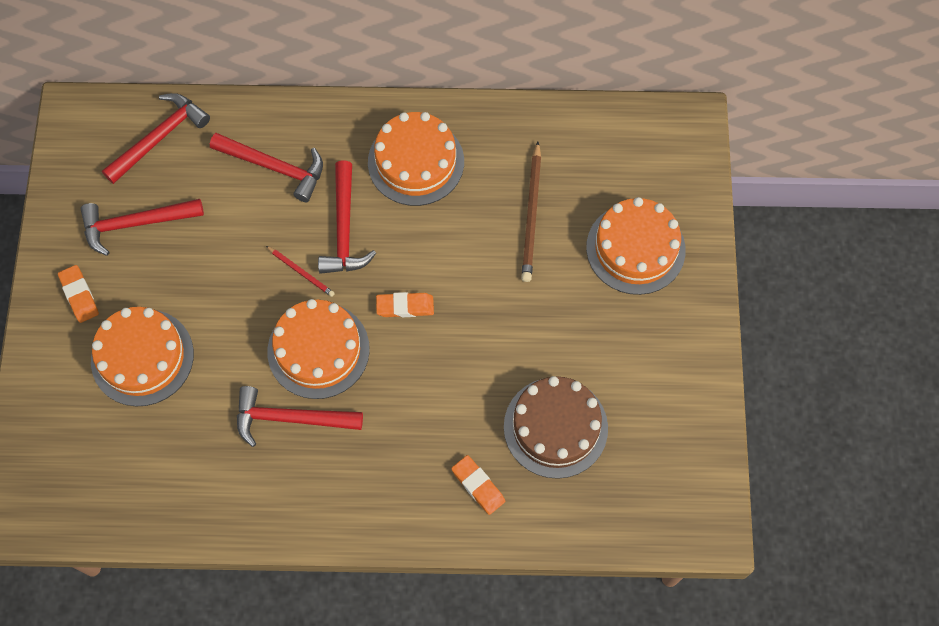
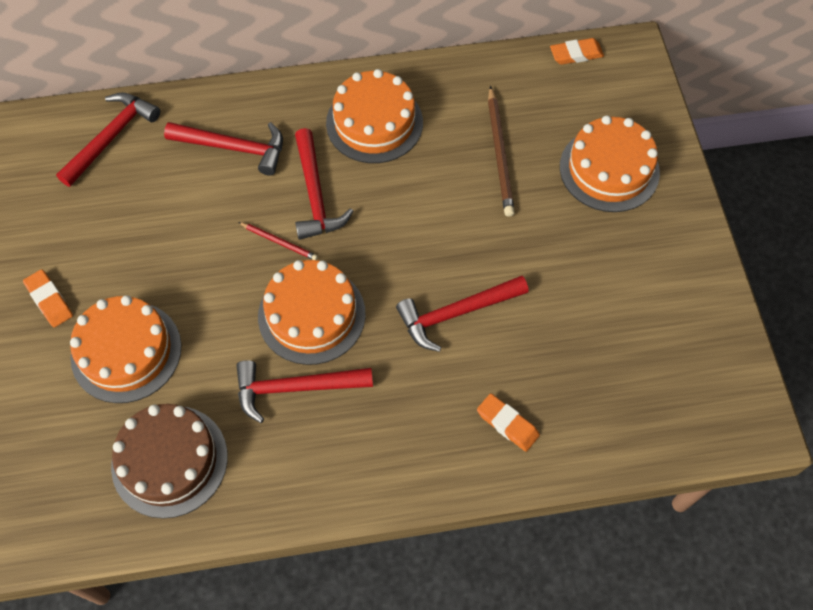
camera: 10 degrees left, 5 degrees down
(135, 223) = (99, 221): red hammer -> red hammer (456, 313)
(405, 306) = (392, 259): orange eraser -> orange eraser (576, 54)
(555, 427) = (573, 351): brown cake -> brown cake (169, 461)

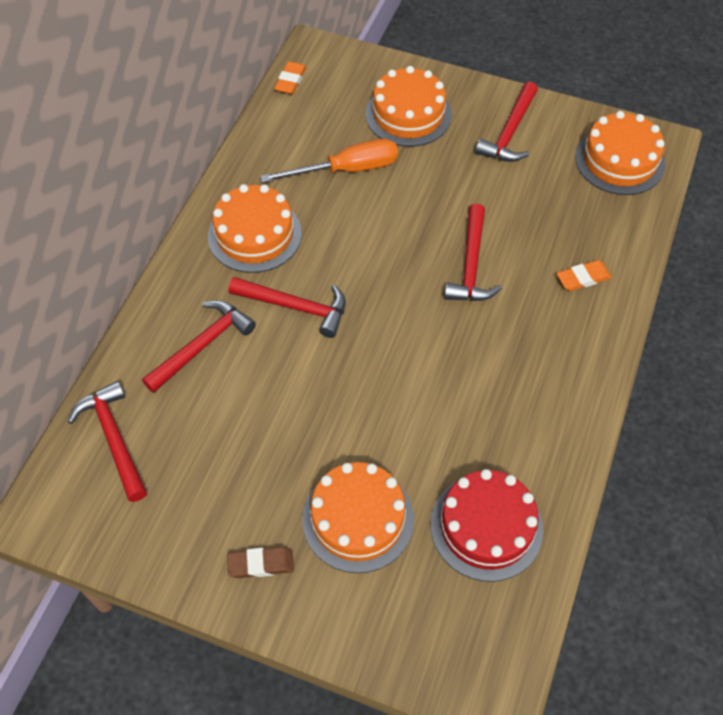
camera: 60 degrees left, 5 degrees down
(49, 300) = (261, 564): orange eraser -> brown eraser
(169, 461) = (486, 527): brown cake -> red cake
(279, 242) = (325, 353): red pencil -> none
(295, 388) = (471, 403): red hammer -> red hammer (509, 132)
(311, 315) = (411, 361): orange cake -> orange cake (619, 160)
(500, 154) = (347, 170): brown pencil -> orange screwdriver

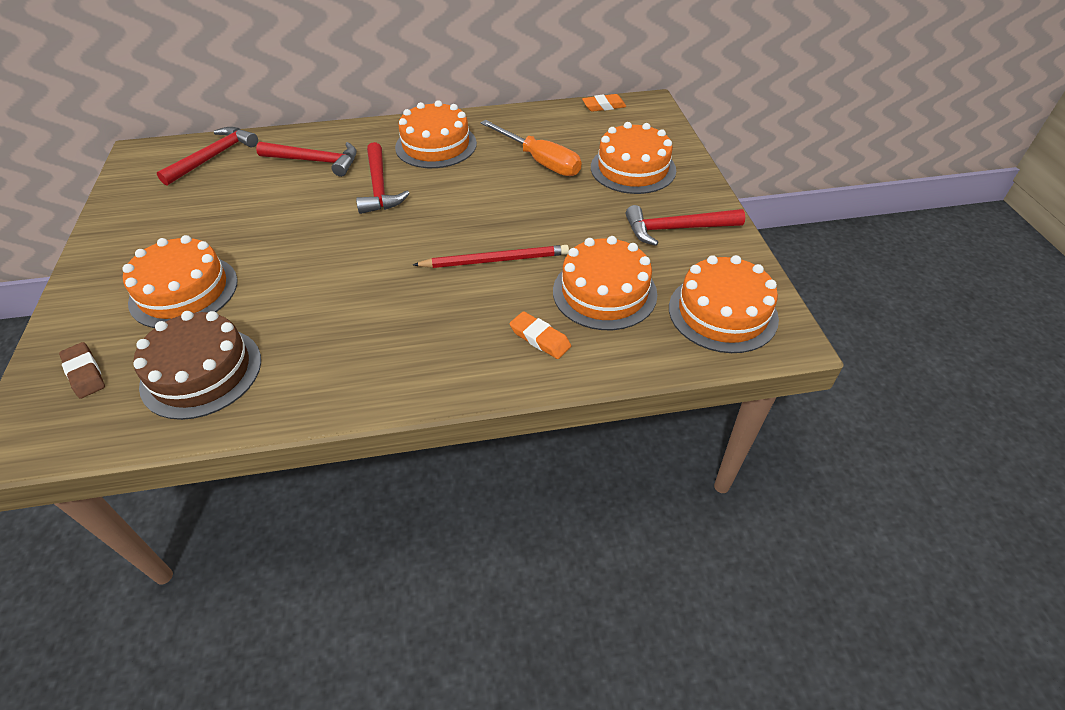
camera: 60 degrees right, 10 degrees down
(261, 564) = (125, 257): brown eraser -> brown eraser (85, 373)
(471, 265) = (495, 260): red hammer -> red pencil
(486, 527) = (201, 372): red cake -> brown cake
(556, 215) = (604, 292): none -> orange cake

